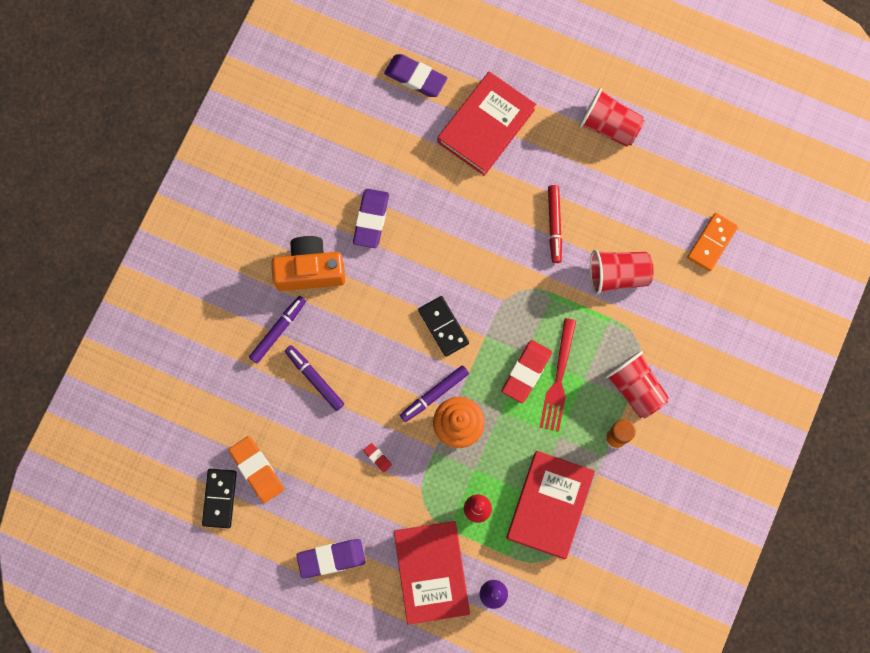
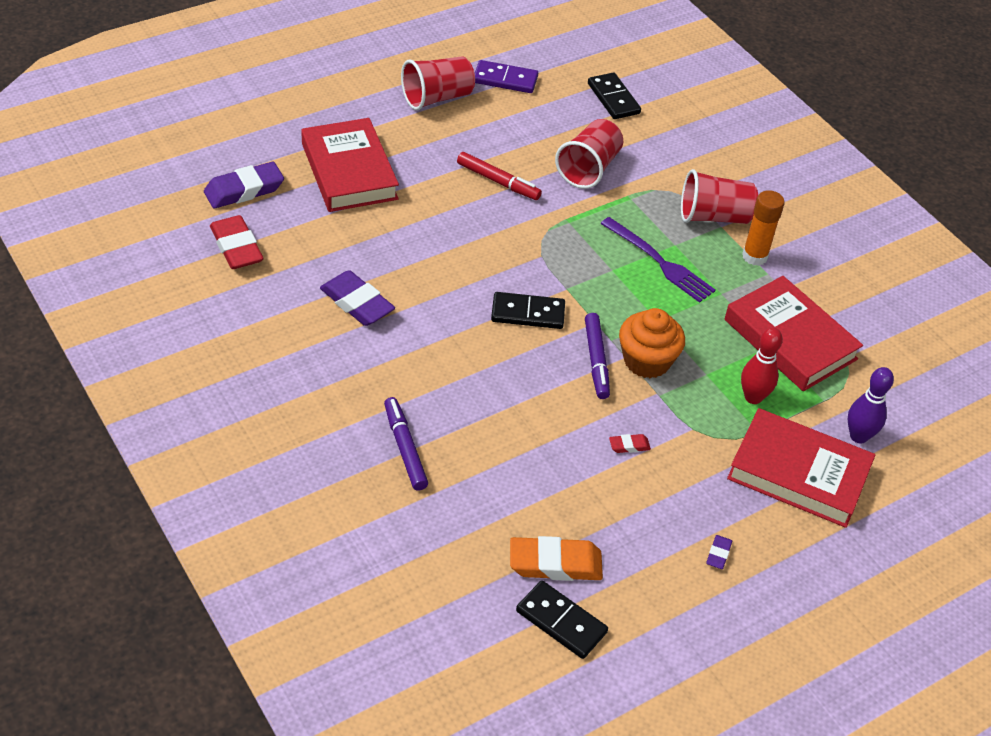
camera: 60 degrees left, 30 degrees down
(310, 270) = (362, 382): orange camera -> none
(314, 379) = (491, 448): purple marker -> none
(331, 558) = (718, 554): purple eraser -> purple eraser, size x0.47
(526, 372) = (632, 280): red eraser -> red eraser (236, 247)
(558, 379) = (660, 262): red fork -> purple fork
(669, 156) = (505, 79): none -> purple domino
(712, 243) = (613, 98): orange domino -> black domino

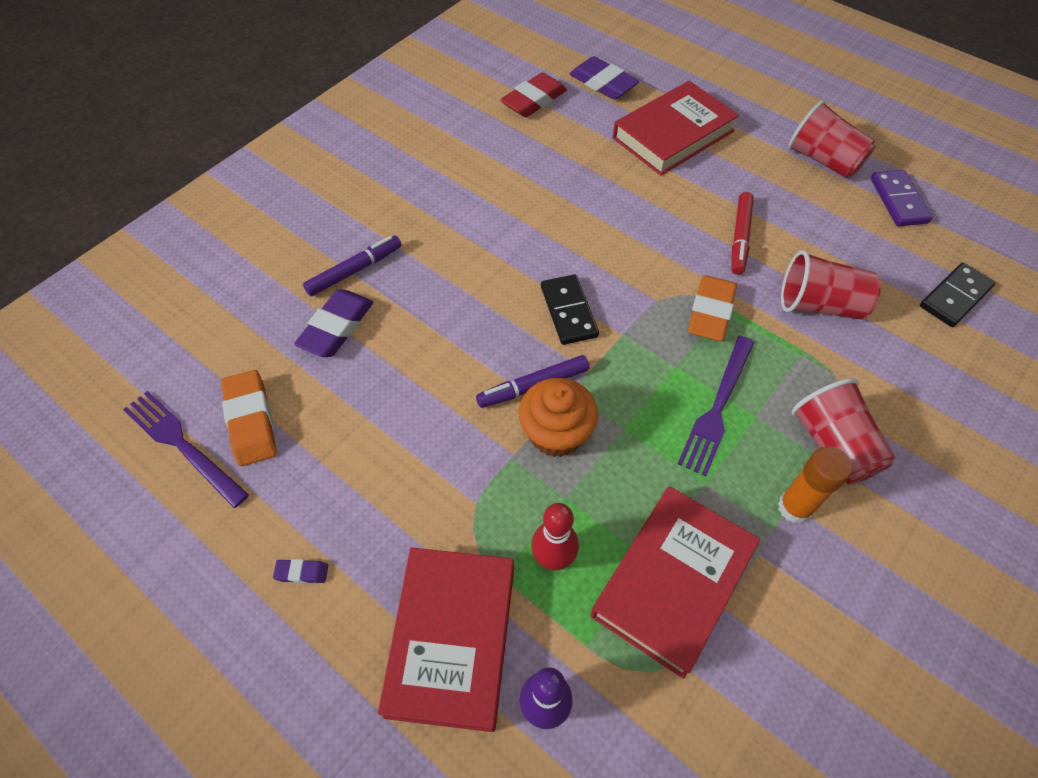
camera: 75 degrees right, 10 degrees up
(357, 303) = (512, 189): purple eraser -> purple eraser (336, 327)
(561, 621) = (182, 445): black domino -> purple fork
(568, 230) = (710, 312): none -> orange eraser
(629, 446) = (426, 446): red eraser -> none

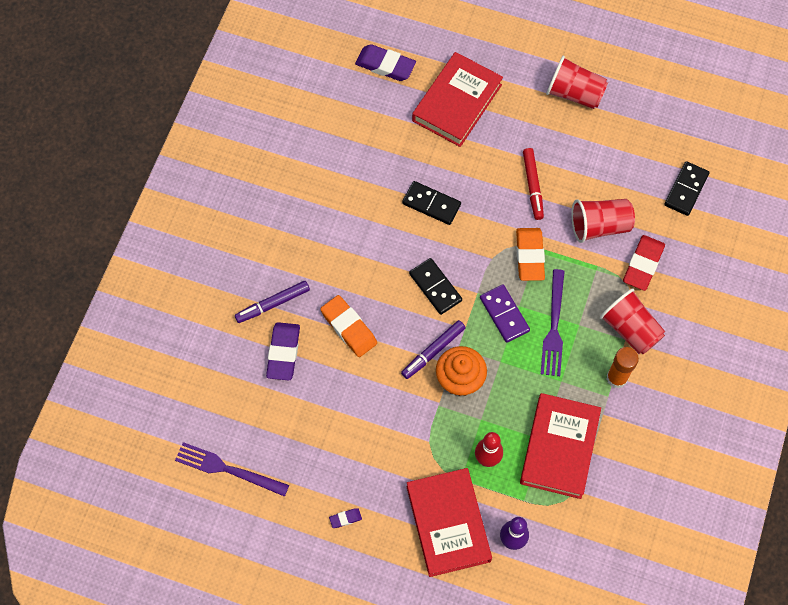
camera: 20 degrees left, 10 degrees up
(251, 421) = (263, 438): orange eraser -> orange eraser (348, 328)
(354, 270) = (273, 304): purple marker -> purple marker turned 150 degrees counterclockwise
(534, 100) = (337, 101): red eraser -> red eraser (643, 265)
(601, 222) = (431, 204): none -> black domino
(898, 200) = (635, 115): purple domino -> purple domino (504, 314)

